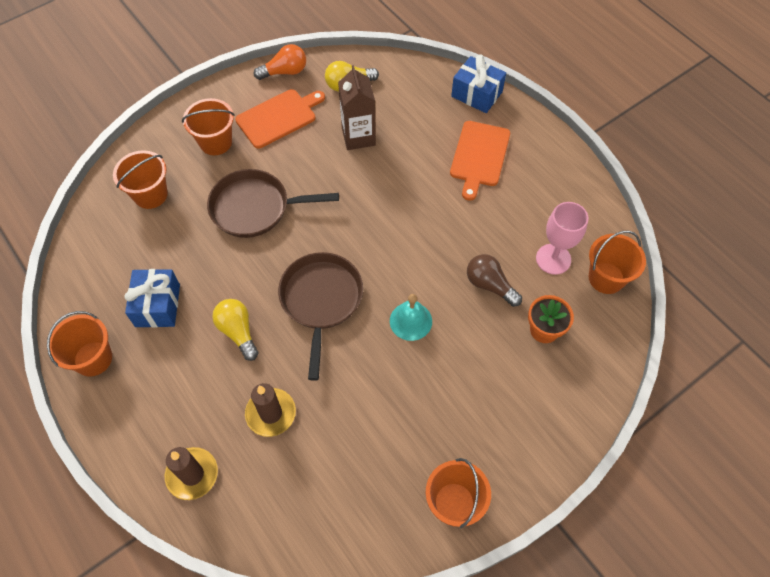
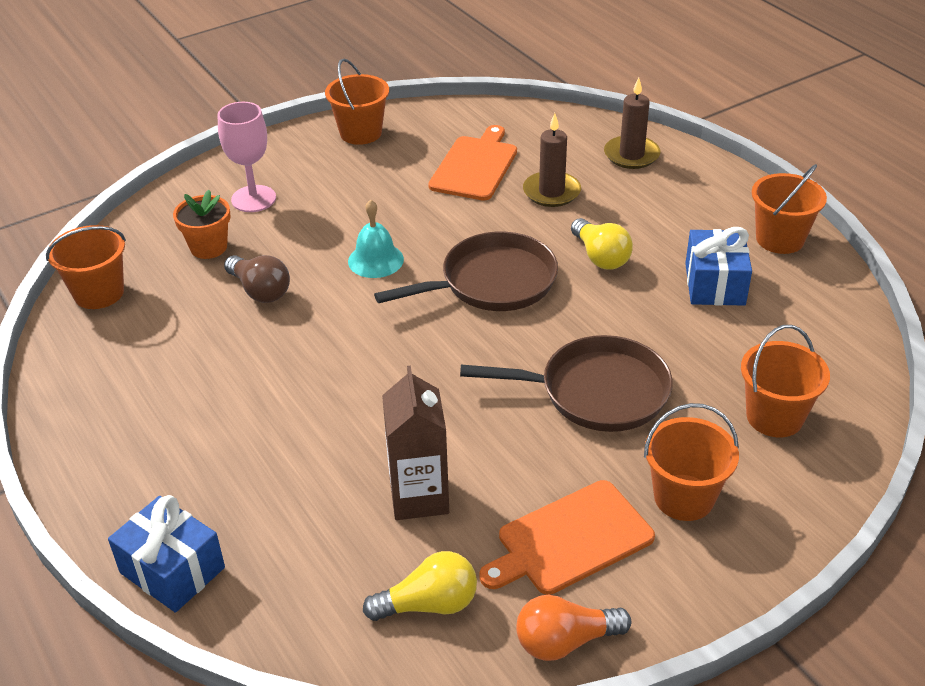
camera: 175 degrees left, 20 degrees down
(321, 300) = (492, 282): brown pan -> brown pan turned 120 degrees counterclockwise
(479, 156) = (211, 454): orange cutting board -> orange cutting board (475, 166)
(553, 259) = (159, 315): pink goblet -> pink goblet (253, 199)

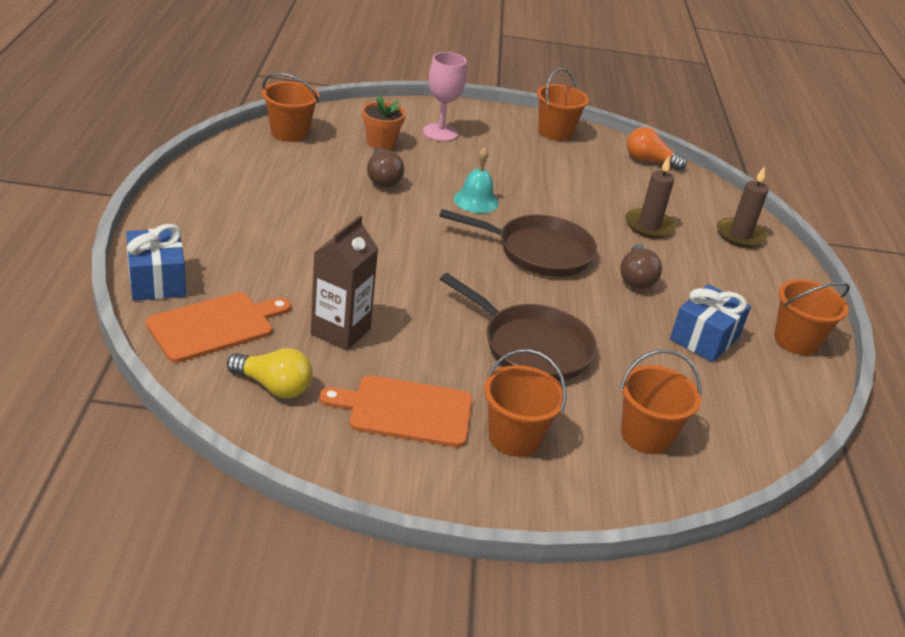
camera: 30 degrees right, 5 degrees down
(475, 166) = (611, 186): orange cutting board -> orange cutting board (215, 326)
(565, 641) = (330, 458): orange light bulb -> orange light bulb (649, 161)
(600, 257) = (636, 278): yellow light bulb -> brown light bulb

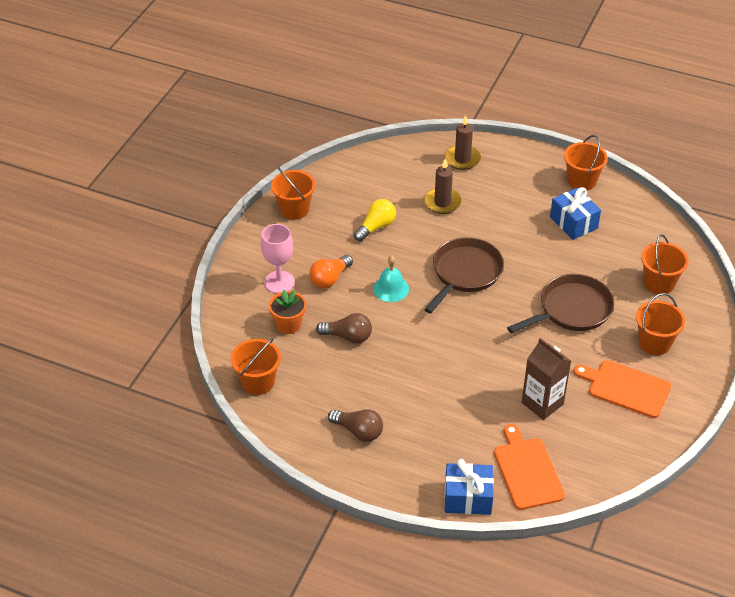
camera: 65 degrees left, 10 degrees up
(273, 386) = (595, 449): yellow light bulb -> yellow light bulb (376, 227)
(405, 411) = (625, 388): orange cutting board -> orange cutting board turned 90 degrees clockwise
(636, 278) = (504, 232): brown light bulb -> brown light bulb (358, 431)
(649, 161) = (352, 169): orange light bulb -> orange light bulb (330, 278)

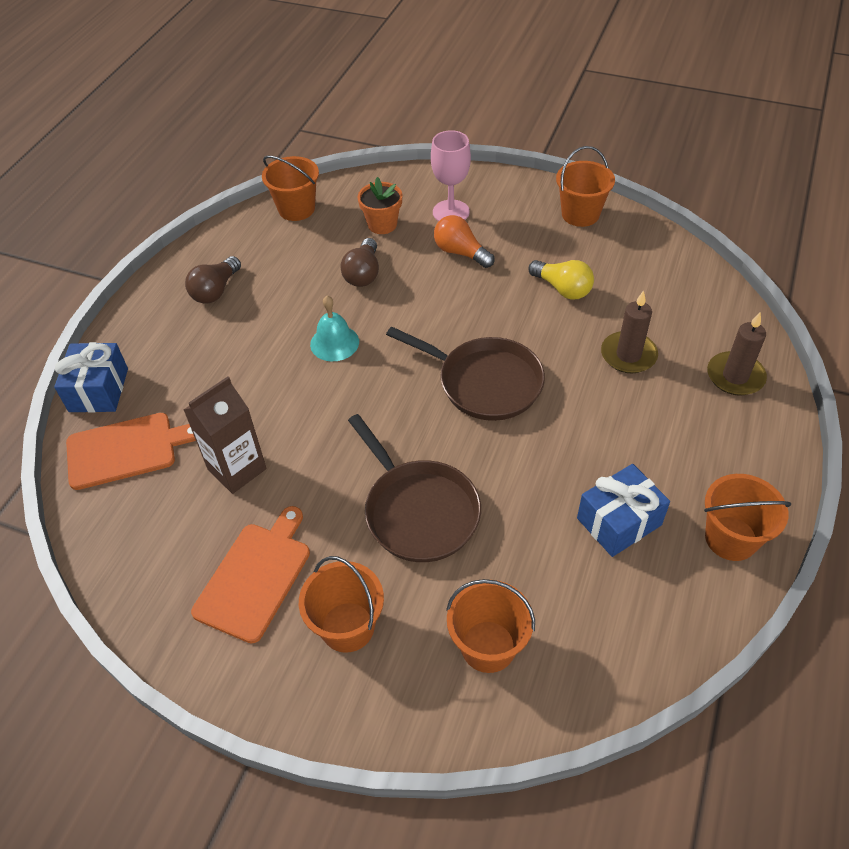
camera: 90 degrees right, 5 degrees up
(391, 288) = (448, 308): turquoise bell -> turquoise bell (334, 343)

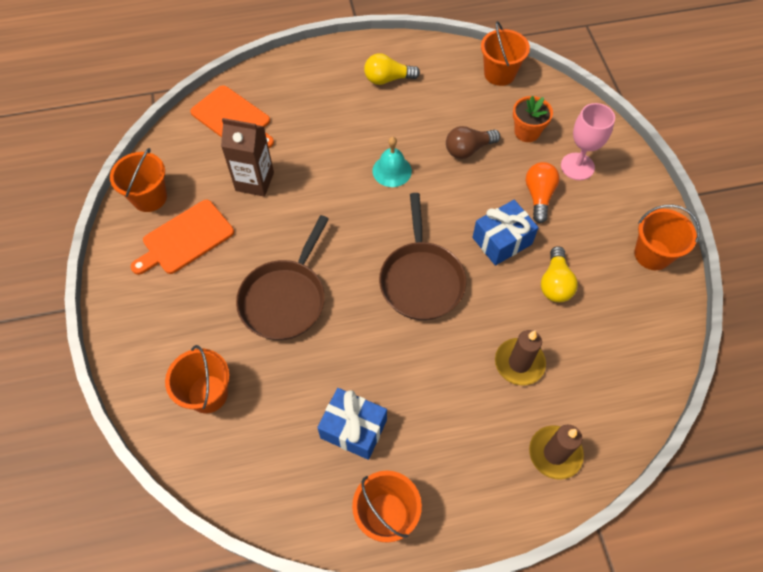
camera: 55 degrees right, 10 degrees up
(99, 390) = (266, 76): blue gift -> blue gift (502, 241)
(215, 290) = (388, 79): brown light bulb -> yellow light bulb
(255, 577) = (185, 239): orange cutting board -> orange cutting board turned 150 degrees clockwise
(347, 627) = (179, 307): orange bucket -> orange bucket (149, 197)

